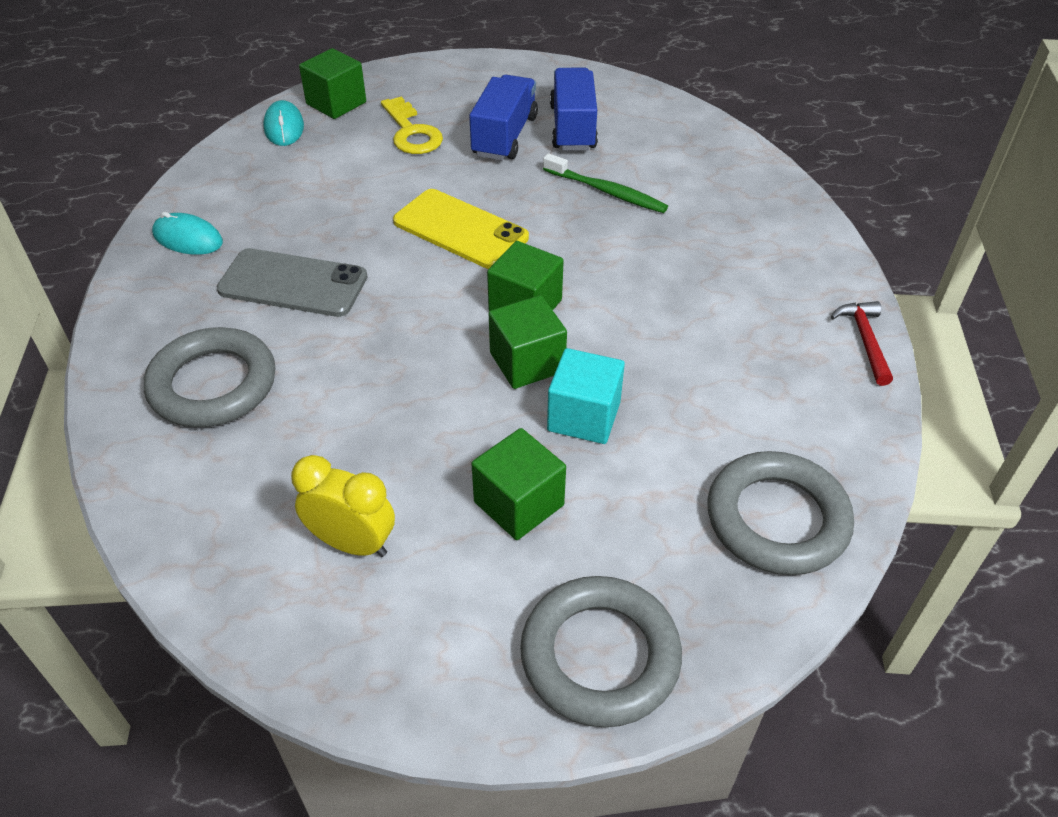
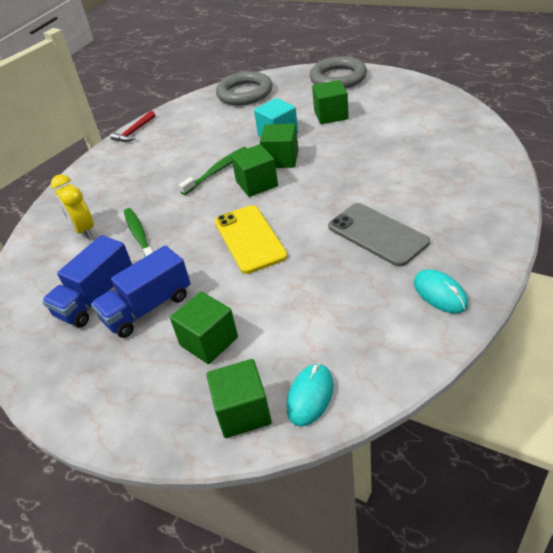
camera: 140 degrees left, 5 degrees down
(213, 384) = (448, 190): grey ring -> none
(352, 543) = (405, 118): yellow clock -> yellow clock (83, 230)
(411, 132) = (209, 341): yellow key -> green cube
(613, 309) = (217, 171): none -> green toothbrush

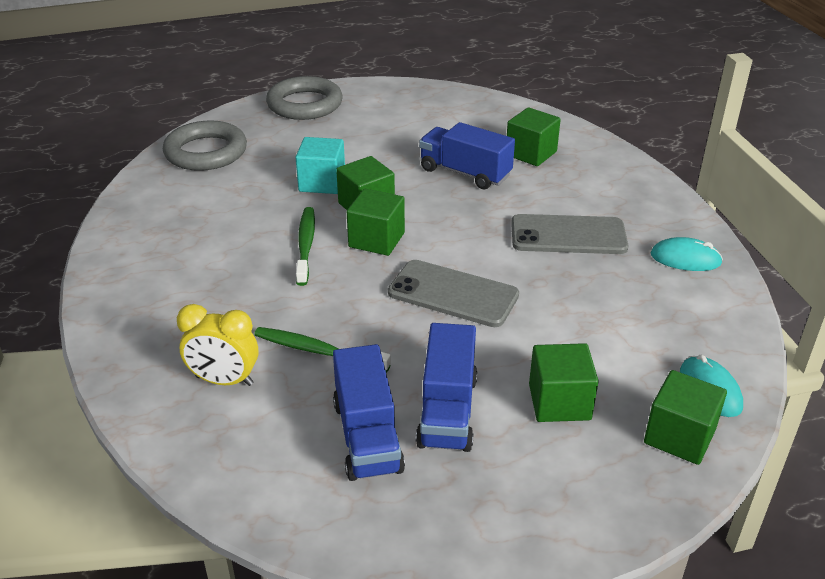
camera: 50 degrees left, 5 degrees down
(134, 132) = (107, 245): red hammer -> none
(249, 239) = (453, 294): yellow phone -> grey phone
(331, 115) = (355, 144): green cube -> green cube (531, 153)
(372, 160) = (465, 173): none -> blue truck

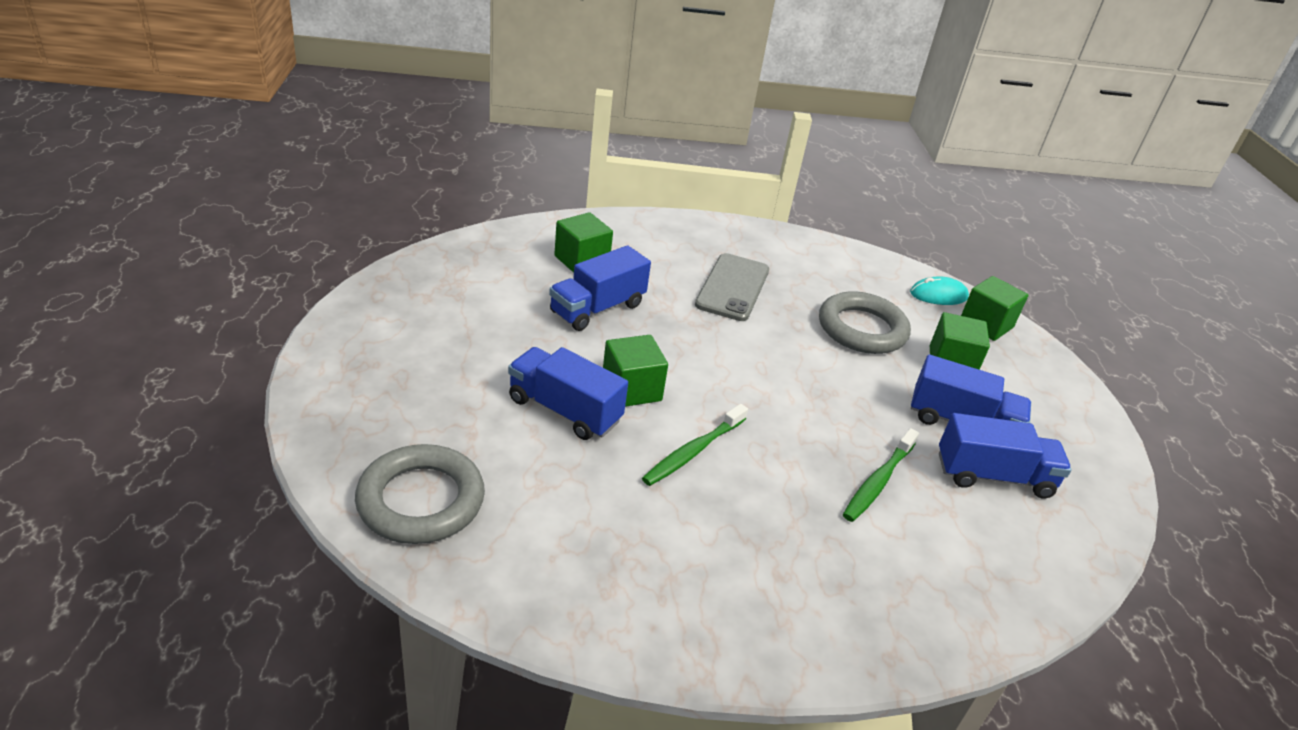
camera: 80 degrees left, 0 degrees up
(224, 381) = (918, 560): yellow clock -> none
(305, 104) = (348, 380): grey ring -> grey ring (862, 329)
(306, 245) = (693, 451): green toothbrush -> green toothbrush turned 60 degrees counterclockwise
(322, 182) = (564, 410): turquoise cube -> blue truck
(376, 240) = (700, 398): green cube -> none
(453, 294) = (805, 375): grey phone -> none
(685, 259) = (783, 247): turquoise mouse -> none

